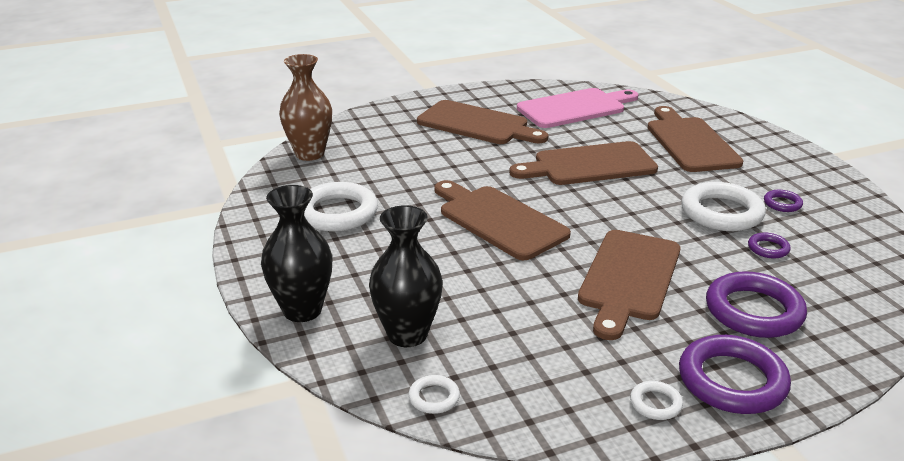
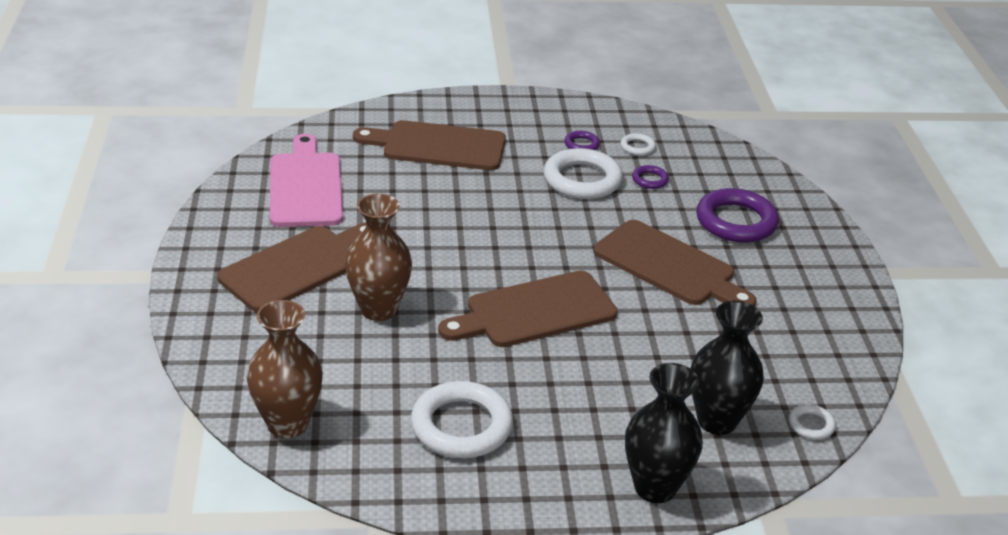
camera: 75 degrees left, 5 degrees up
(451, 159) = (378, 309): none -> brown vase
(589, 165) = (450, 220): brown cutting board -> none
(655, 404) = (839, 309): white ring -> white ring (637, 147)
(732, 381) = (819, 264): purple ring -> none

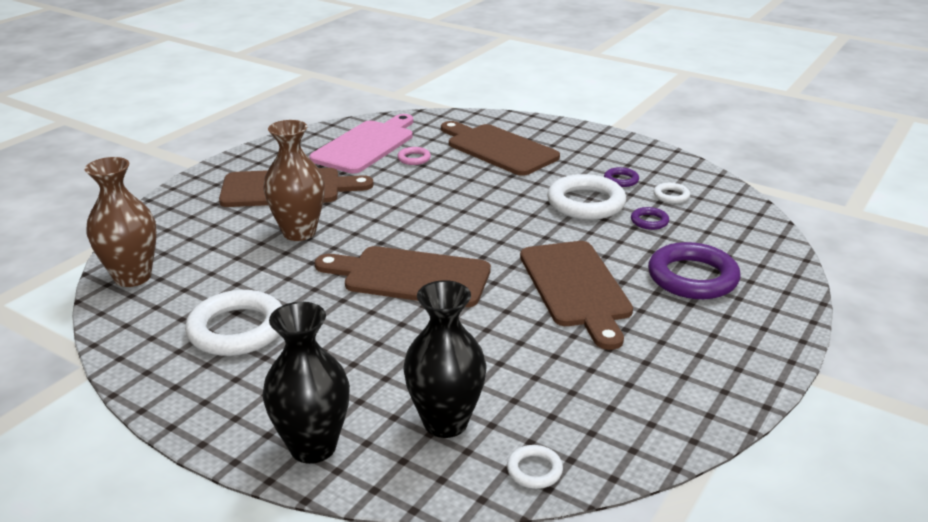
camera: 40 degrees right, 5 degrees down
(374, 185) = (414, 159): none -> pink ring

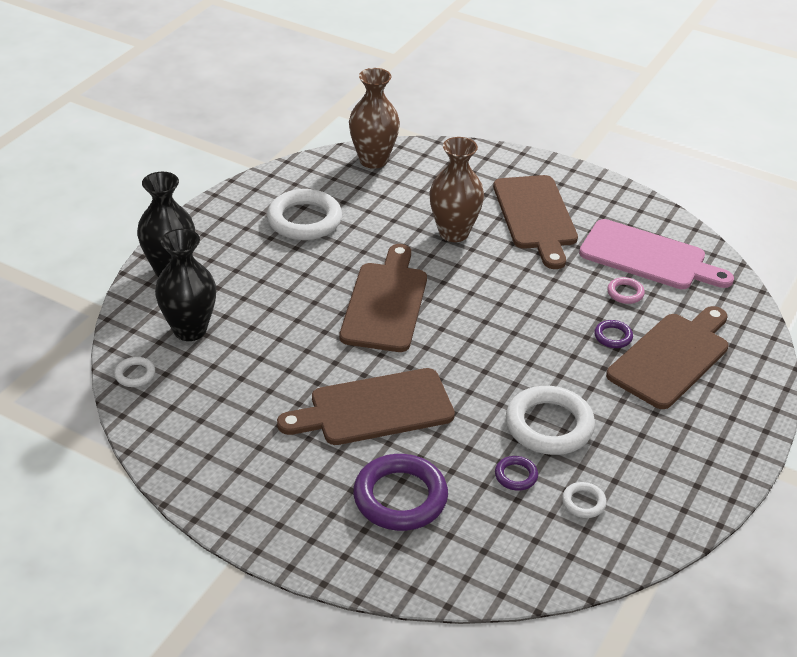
camera: 85 degrees right, 10 degrees up
(621, 180) = (615, 460): purple ring -> purple ring (613, 336)

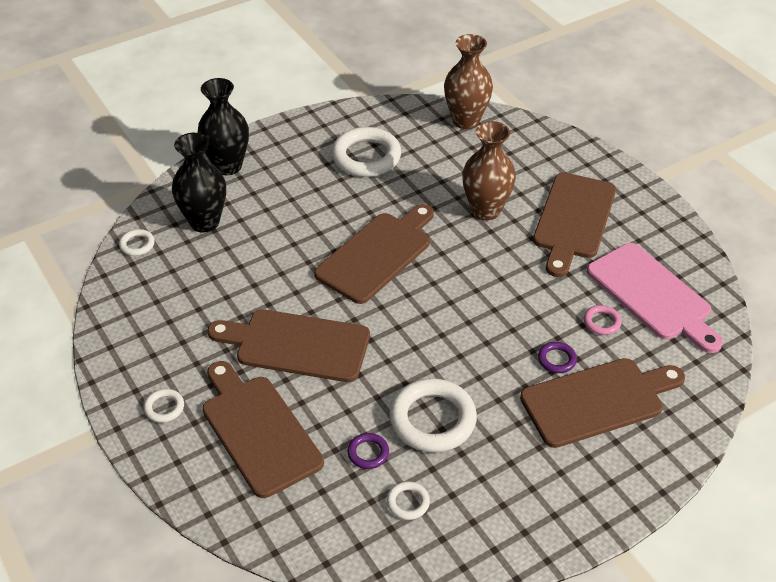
camera: 30 degrees right, 5 degrees up
(291, 513) = (164, 408): none -> white ring
(400, 497) = (258, 431): purple ring -> brown cutting board

